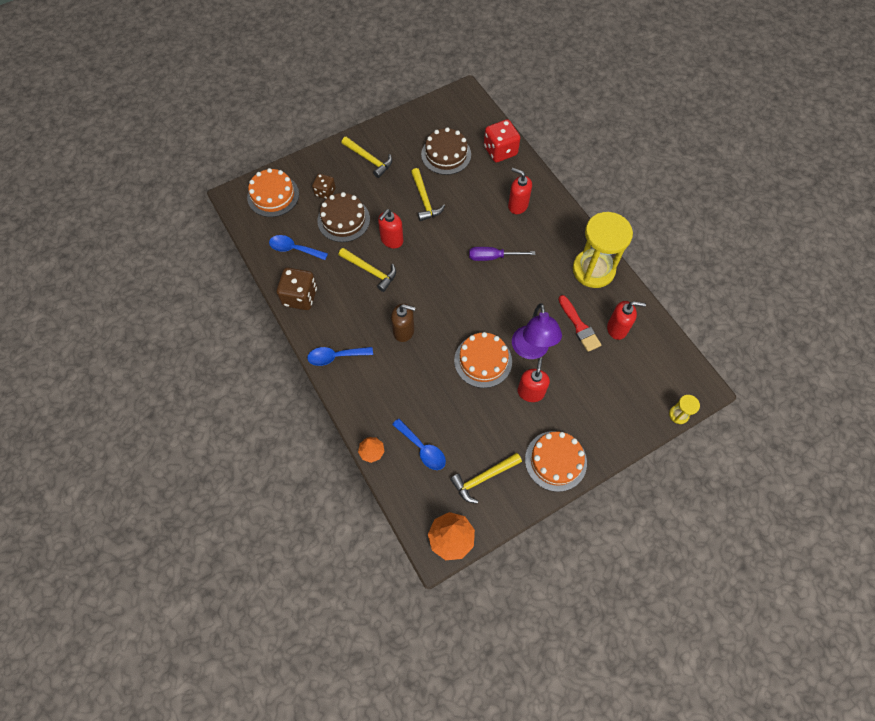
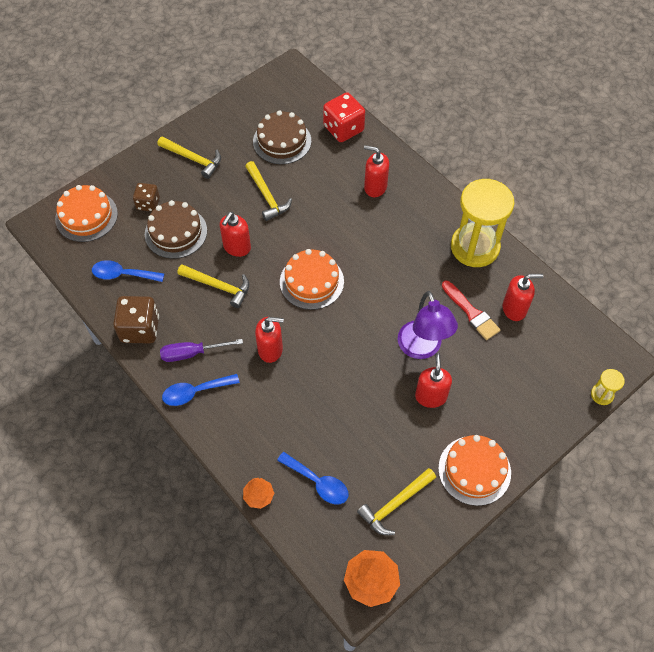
camera: 10 degrees left, 5 degrees down
(404, 331) = (270, 350): brown soap dispenser -> red soap dispenser
(483, 361) = (369, 369): orange cake -> orange cake (311, 281)
(493, 257) = (358, 249): purple screwdriver -> purple screwdriver (192, 353)

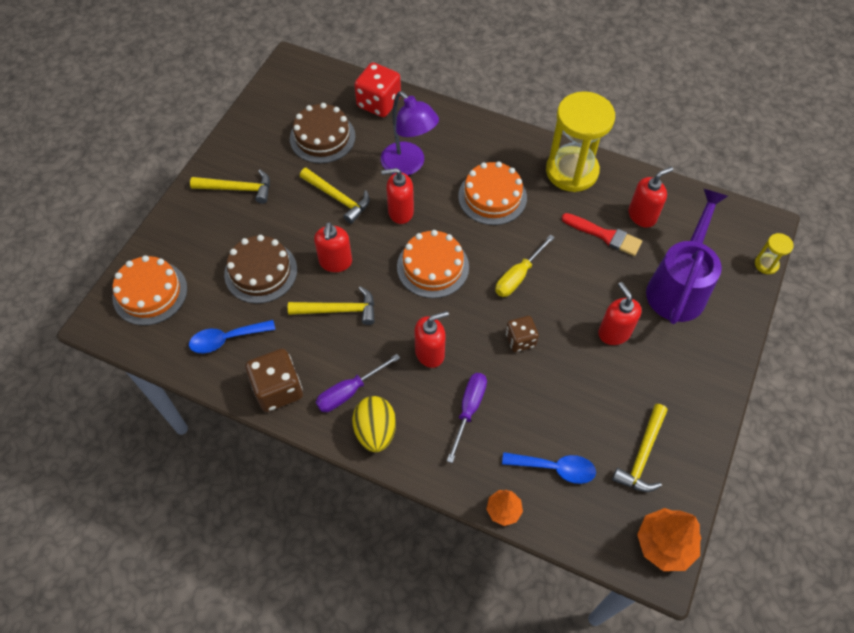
camera: 25 degrees left, 0 degrees up
(148, 204) = (213, 253): brown dice -> brown dice (520, 340)
(195, 392) = (375, 431): blue spoon -> yellow egg
(275, 407) = (468, 410): none -> purple screwdriver
(375, 187) = (443, 149): red soap dispenser -> red soap dispenser (400, 212)
(377, 317) = (518, 276): none -> yellow screwdriver
(422, 348) = (579, 289): purple lamp -> purple lamp (409, 165)
(474, 470) = (696, 387): orange cake -> orange cake (492, 197)
(510, 382) = (678, 287): none -> purple watering can

